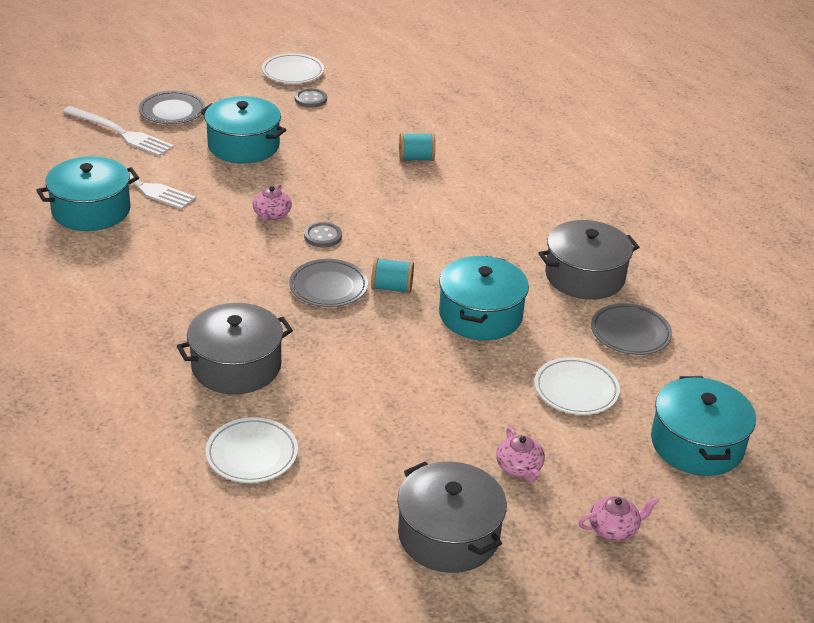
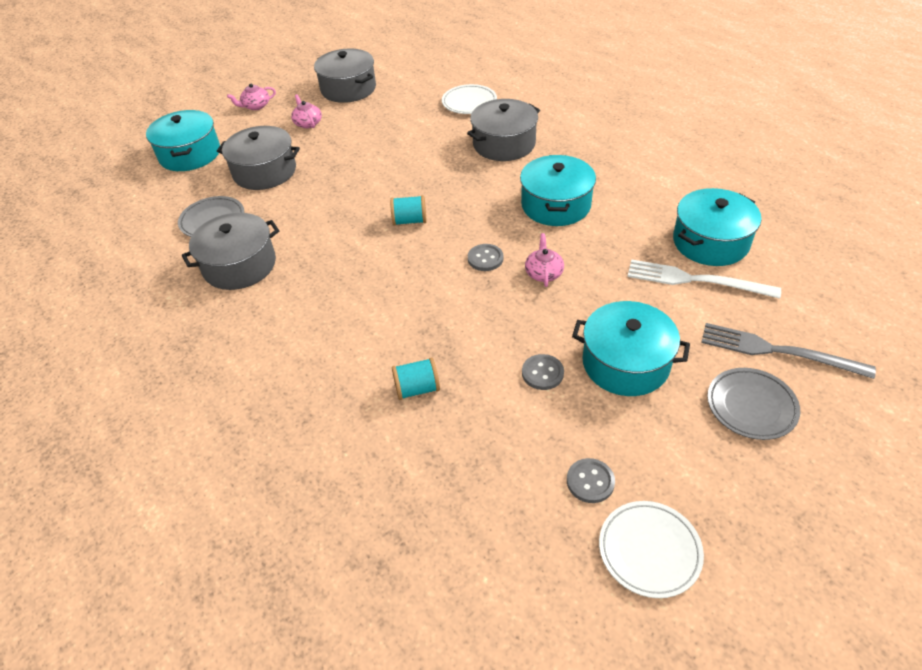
camera: 175 degrees right, 10 degrees up
(120, 133) = (778, 351): white fork -> grey fork
(312, 151) = (542, 373): none -> grey button
(328, 287) = (462, 211): grey plate -> none
(480, 315) = (334, 212): turquoise pot -> turquoise pot (556, 205)
(576, 390) = (264, 171): white plate -> grey pot

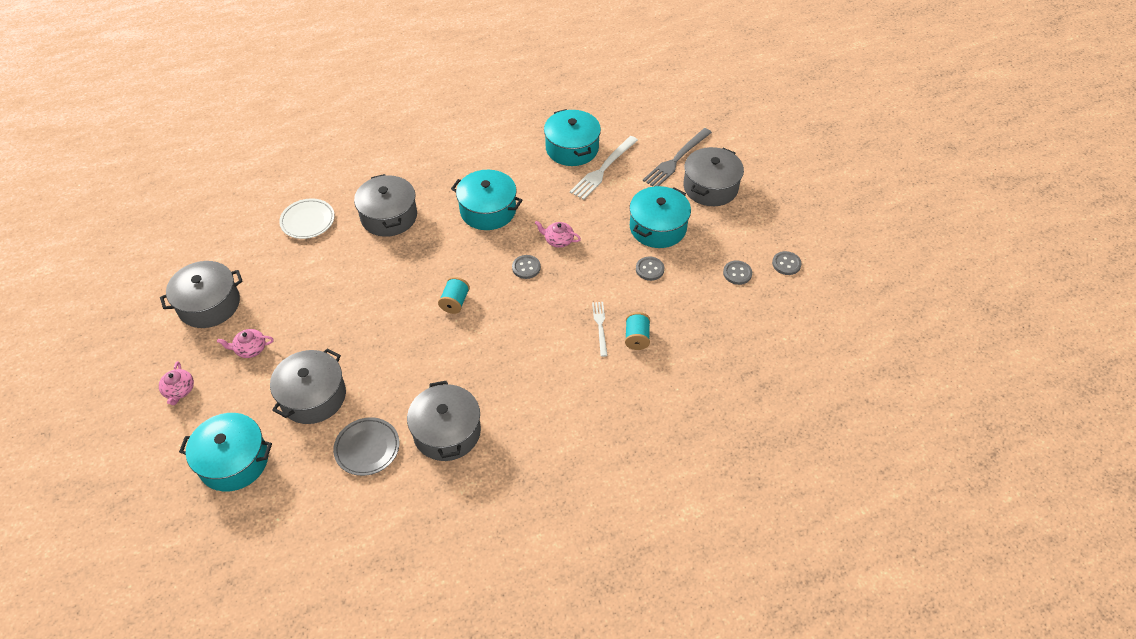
camera: 75 degrees left, 5 degrees up
(422, 348) = (600, 326): none -> white fork
(649, 550) = (786, 264): white plate -> grey button
(751, 406) = (710, 187): grey plate -> grey pot

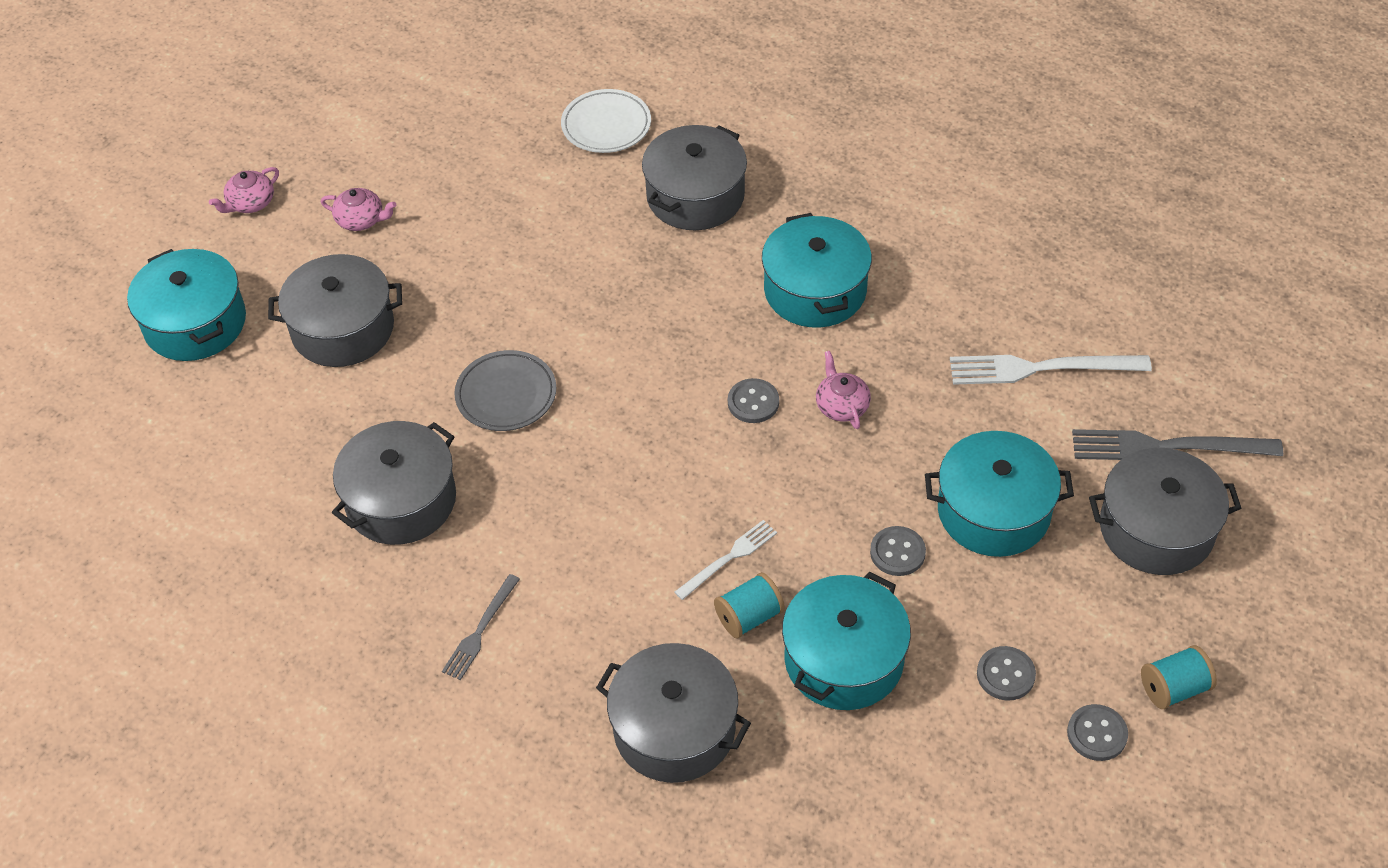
camera: 55 degrees right, 0 degrees up
(209, 304) = (392, 135): grey pot -> grey pot (674, 729)
(250, 349) = (361, 220): pink teapot -> pink teapot turned 150 degrees clockwise
(367, 448) = (311, 435): grey plate -> grey plate (506, 394)
(455, 302) = (616, 365): turquoise spool -> turquoise spool (1173, 688)
(553, 442) = (480, 630): none -> grey fork
(572, 148) = (1042, 304): turquoise pot -> turquoise pot (844, 659)

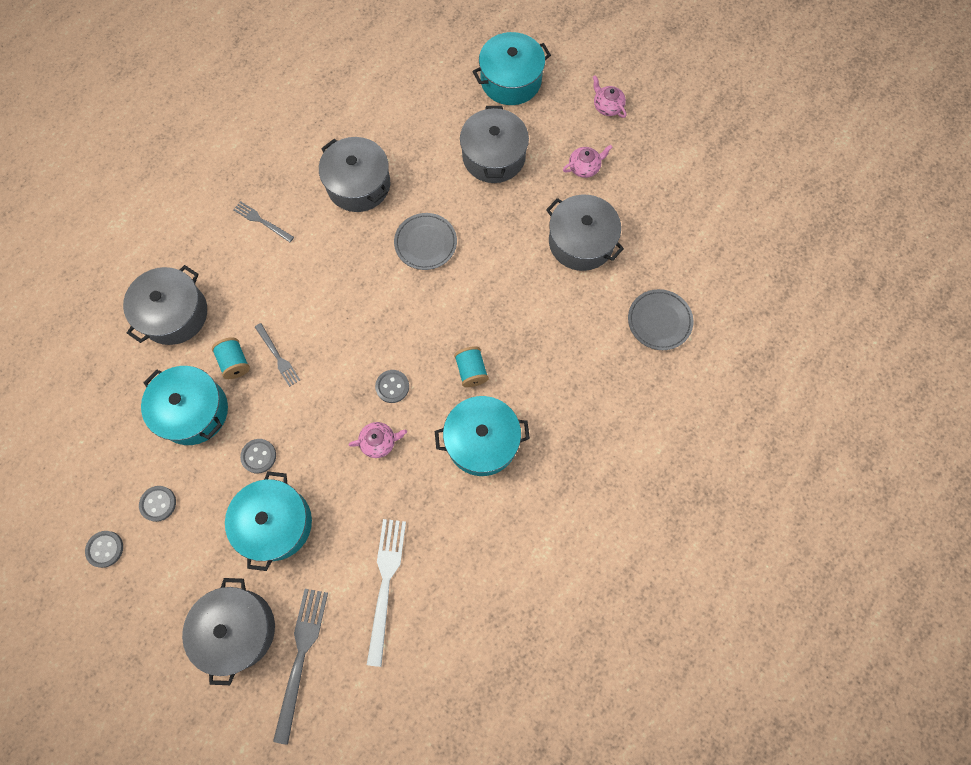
camera: 95 degrees right, 20 degrees up
(361, 220) = (584, 167): pink teapot -> pink teapot turned 135 degrees counterclockwise
(606, 125) = (659, 321): white plate -> grey plate
(695, 196) = (582, 373): grey pot -> grey pot (581, 242)
(729, 558) = (278, 356): white fork -> grey fork
(1173, 688) = (121, 606): turquoise spool -> turquoise spool (471, 371)

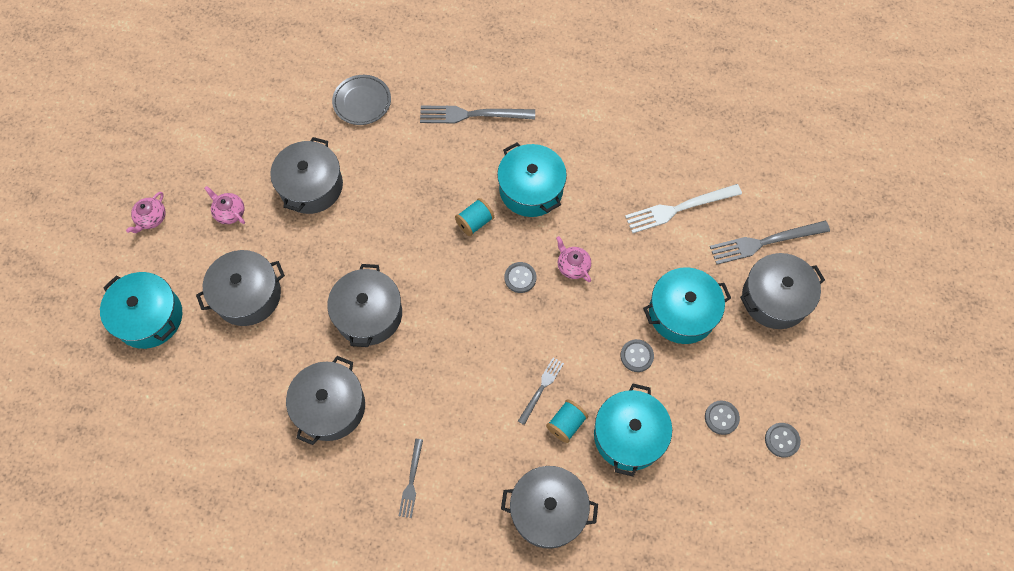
camera: 115 degrees left, 5 degrees down
(425, 243) = (368, 314): grey plate -> grey pot
(597, 422) = (472, 115): none -> grey fork

